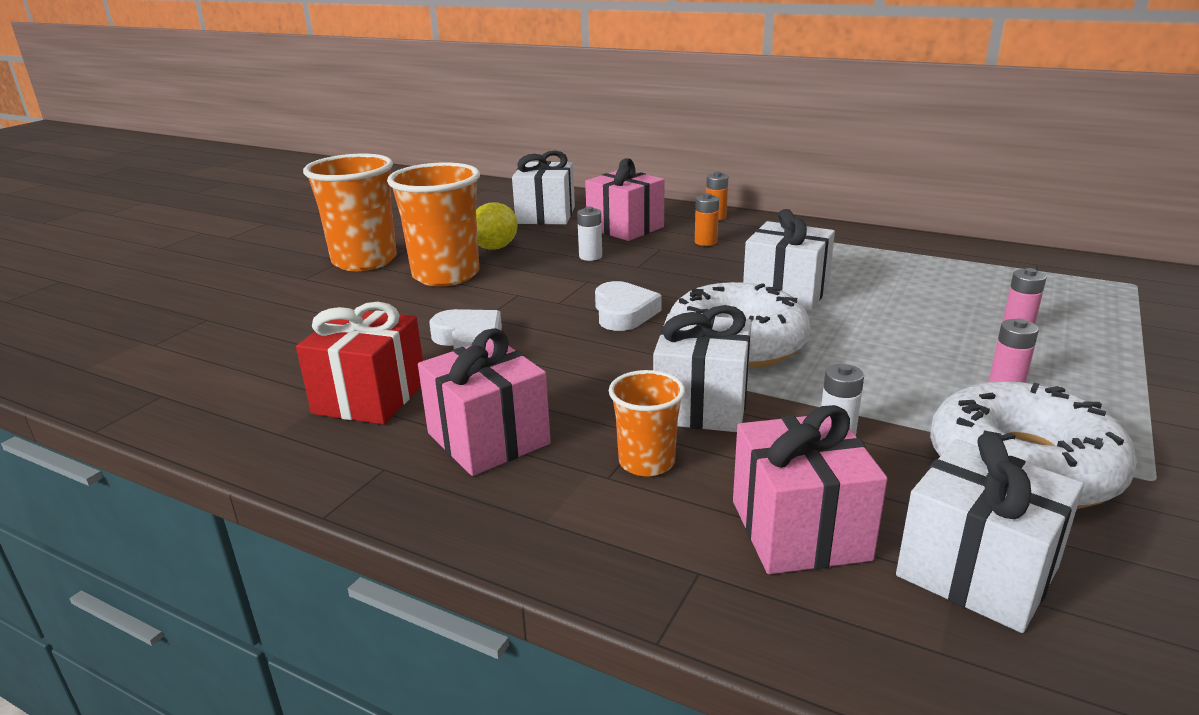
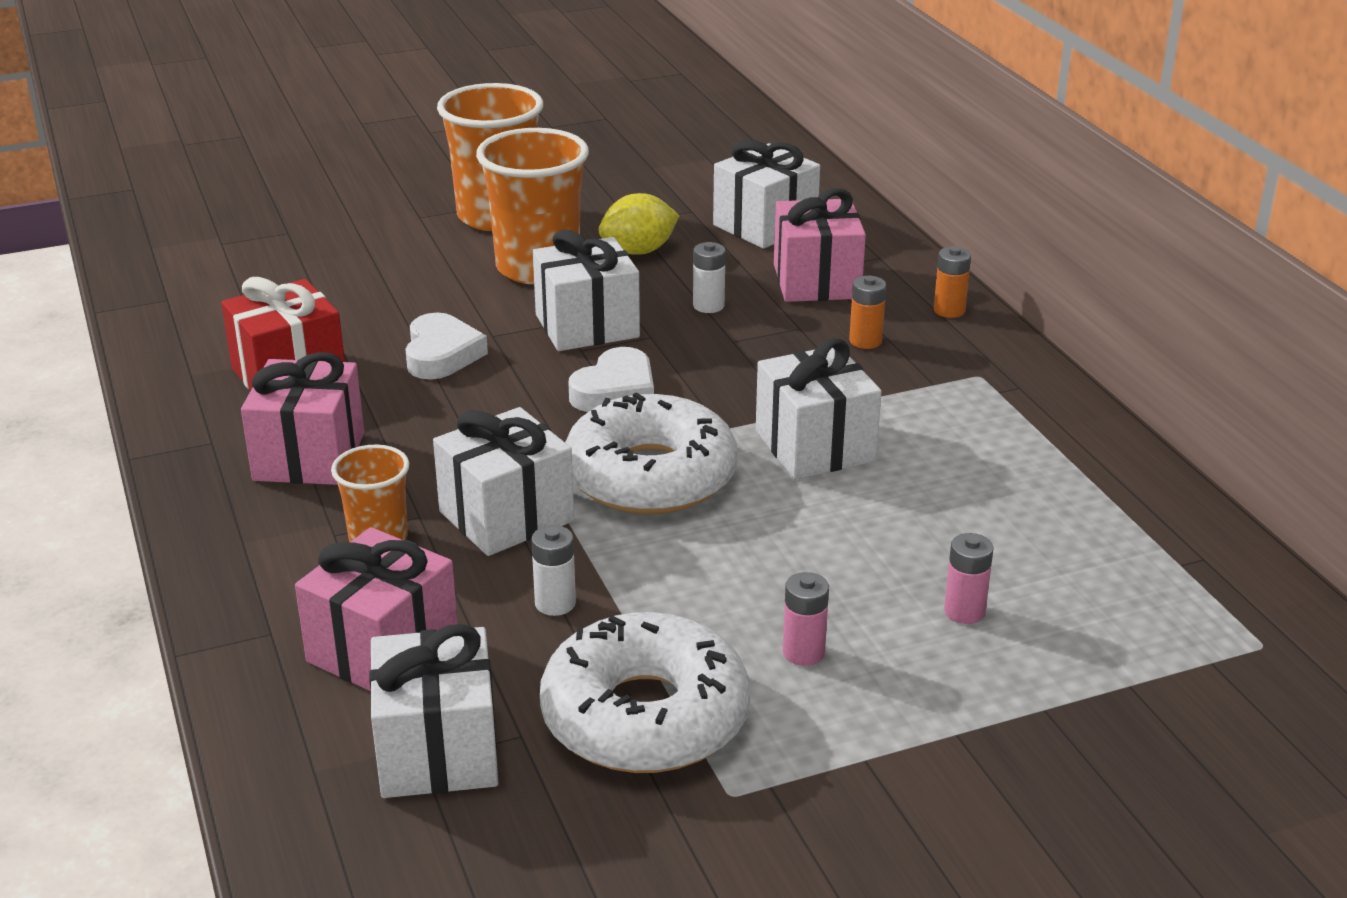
camera: 40 degrees right, 5 degrees up
(538, 290) = (587, 326): none -> white gift

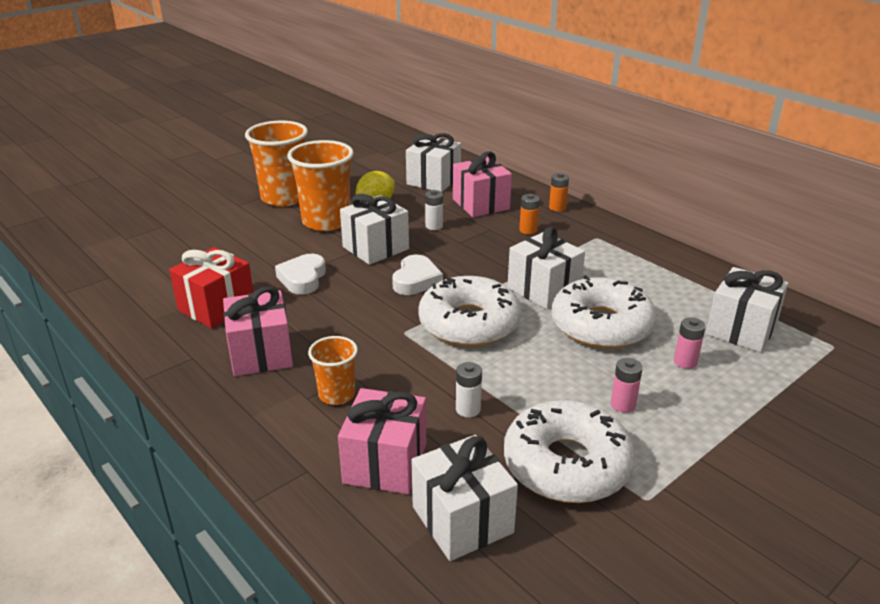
camera: 20 degrees left, 0 degrees up
(441, 354) = (303, 278): white heart -> white heart turned 150 degrees counterclockwise
(506, 516) = (404, 364): white gift -> white gift (741, 329)
(867, 524) = (601, 326): none -> white donut

